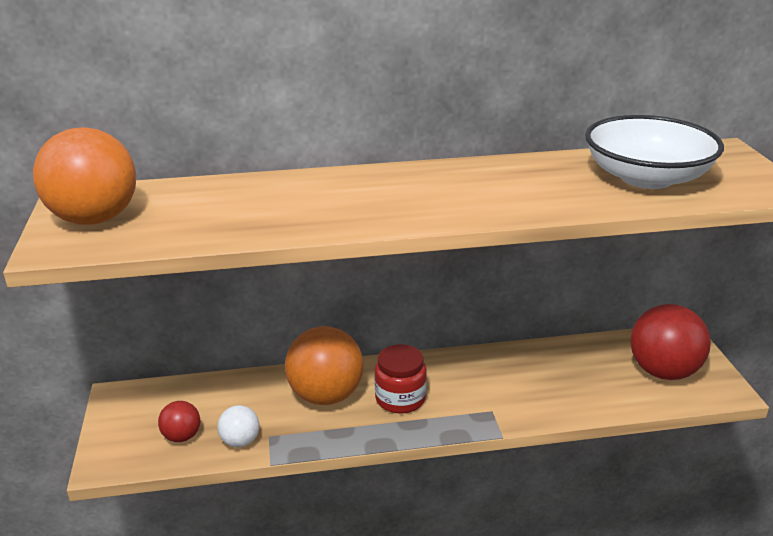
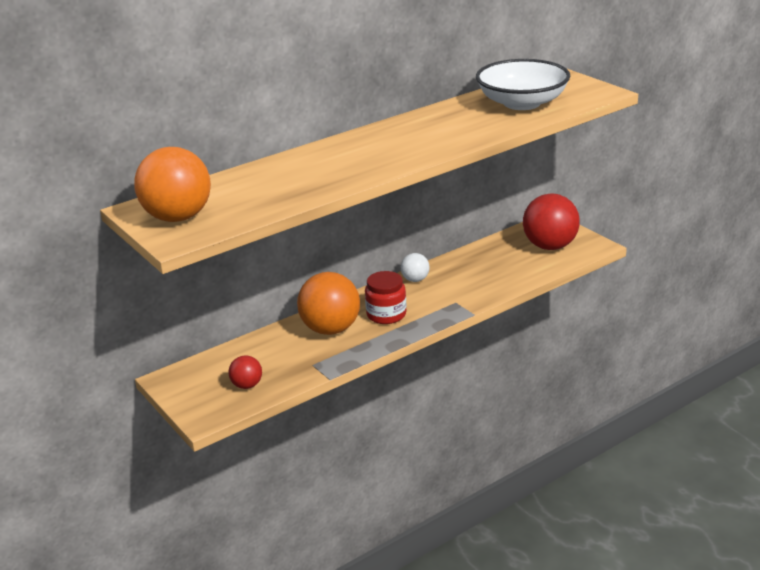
camera: 25 degrees left, 0 degrees up
(240, 441) = (294, 374): white ball -> white ball (415, 280)

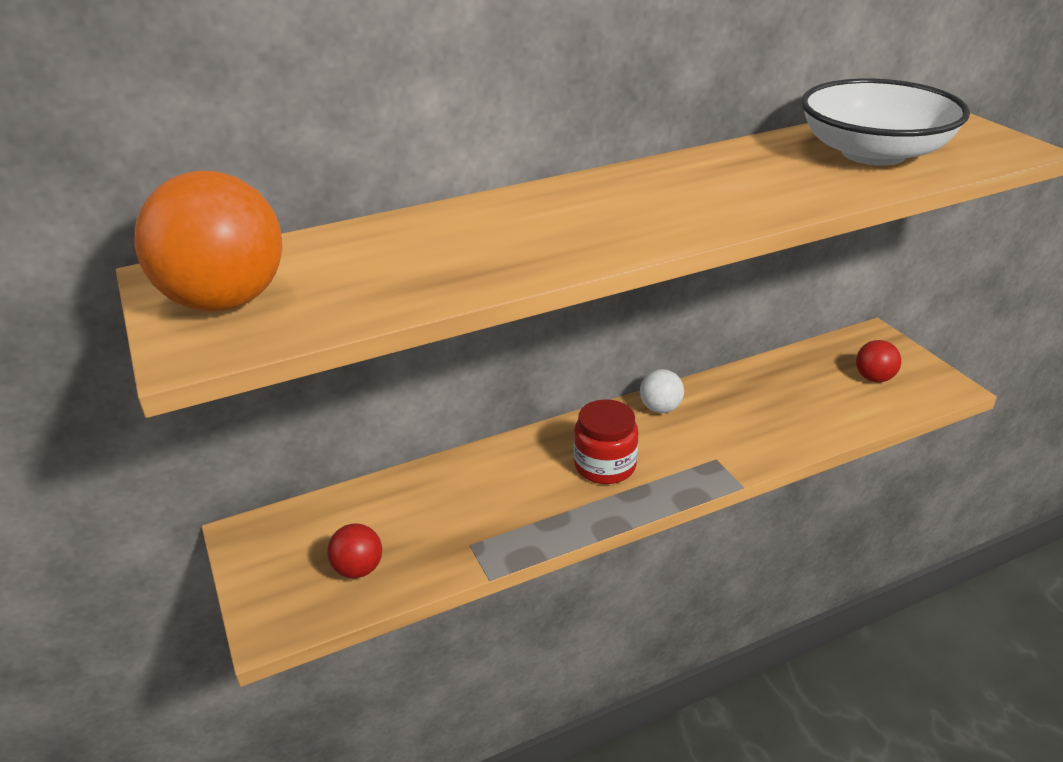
camera: 10 degrees right, 5 degrees up
(331, 329) = (515, 480): orange ball -> none
(550, 246) = (874, 378): red ball -> red ball, size x0.50

